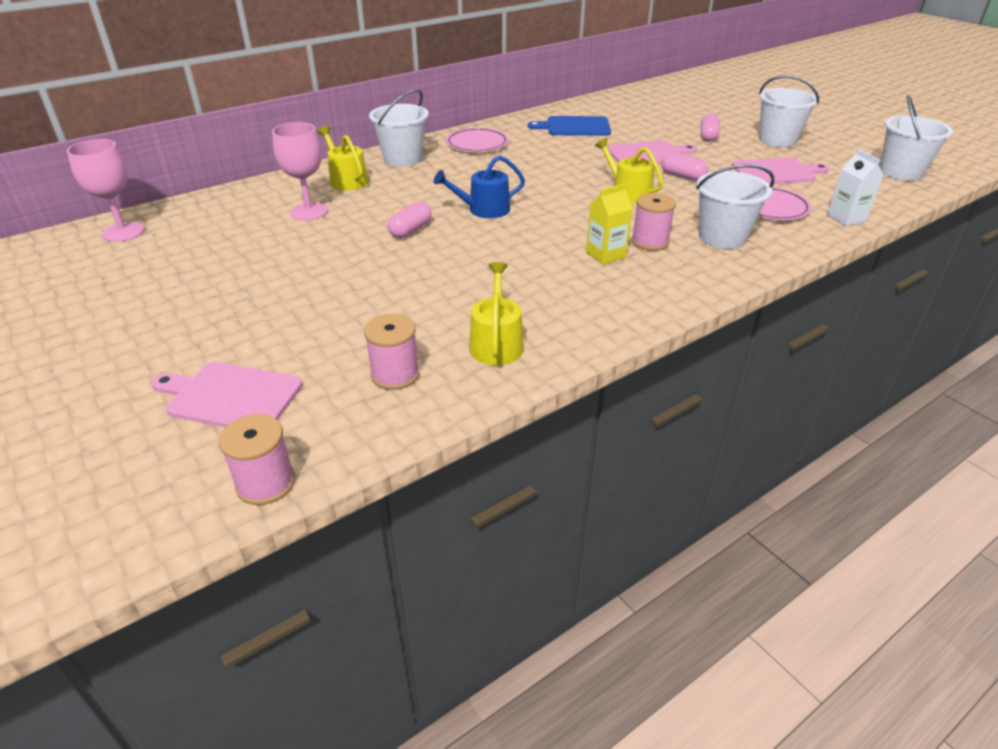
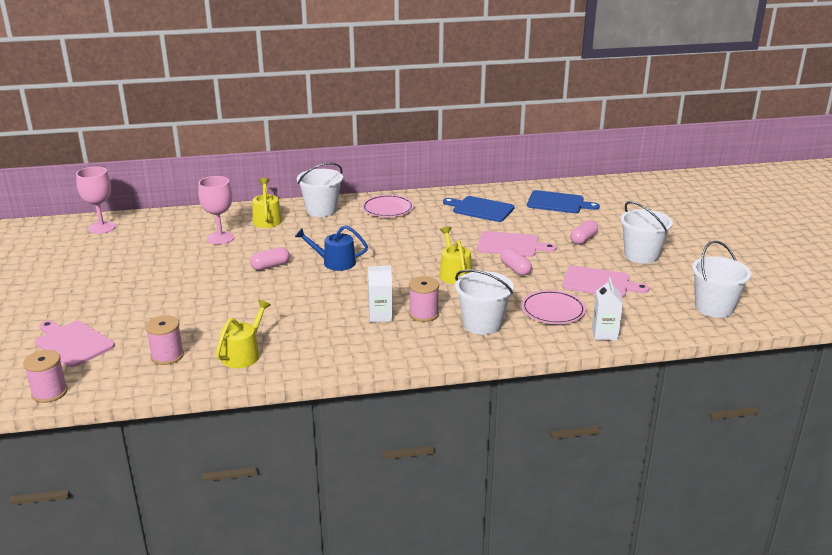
camera: 25 degrees right, 10 degrees down
(605, 255) = (380, 315): yellow carton -> white carton
(641, 108) = (558, 203): none -> blue cutting board

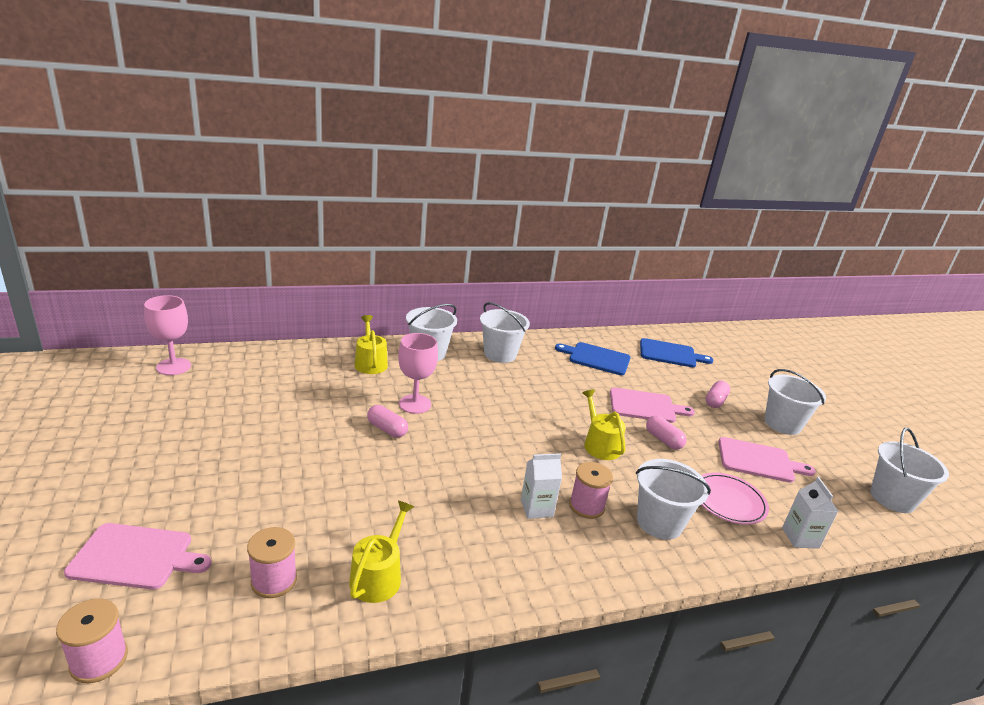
camera: 10 degrees left, 0 degrees up
(73, 343) = (136, 557): pink cutting board -> pink cutting board turned 150 degrees clockwise
(220, 238) = (320, 386): pink goblet -> pink goblet (415, 404)
(270, 266) = (387, 429): pink capsule -> pink capsule turned 75 degrees clockwise
(335, 262) = (461, 425): blue watering can -> none
(388, 209) = (500, 354): pink plate -> white bucket

